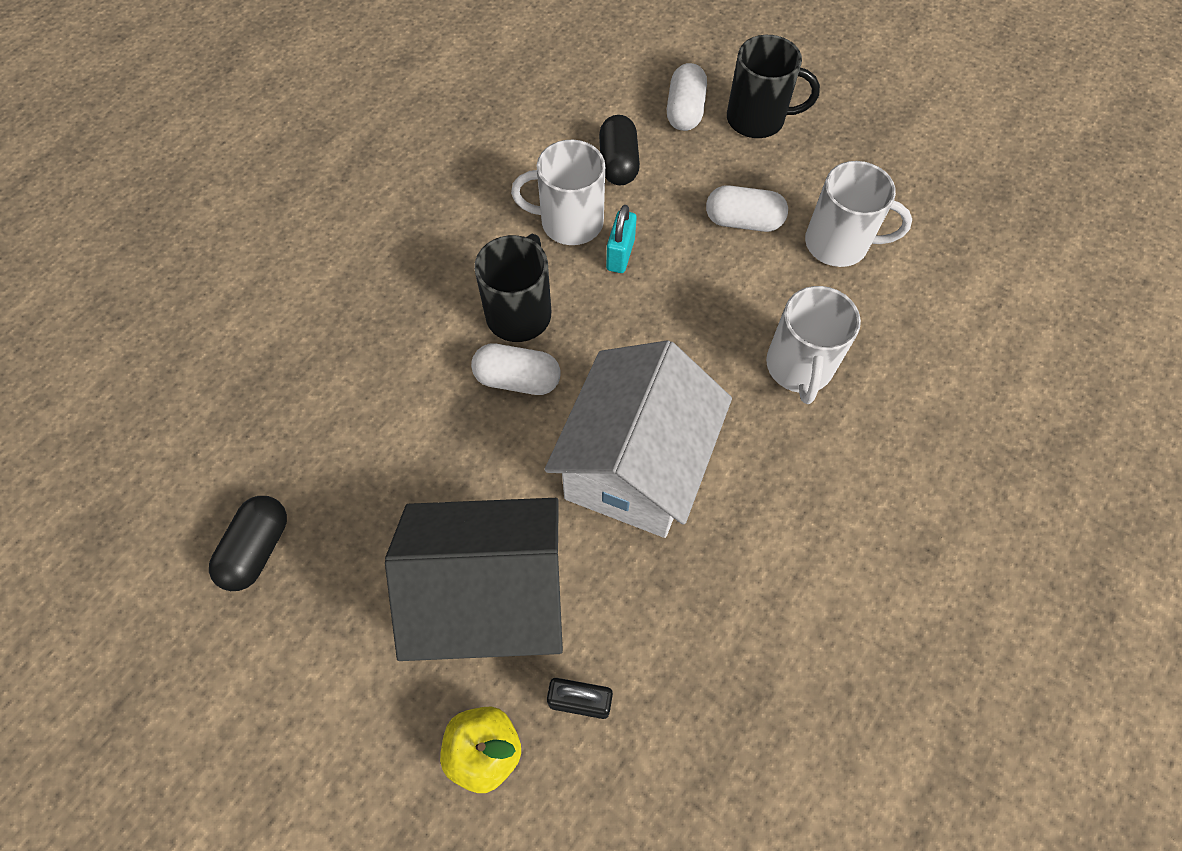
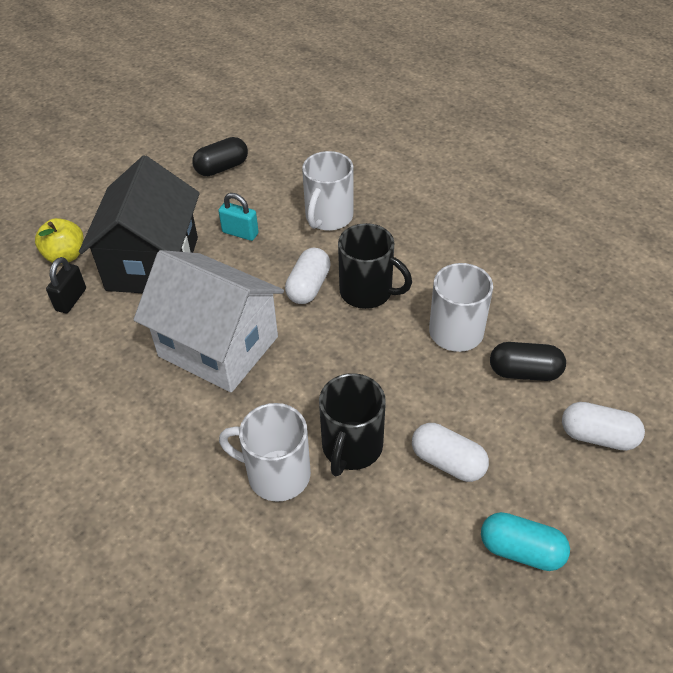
camera: 100 degrees right, 15 degrees down
(258, 549) = (222, 168): black capsule -> black capsule turned 60 degrees counterclockwise
(620, 255) = (417, 361): turquoise padlock -> turquoise padlock (240, 233)
(743, 221) = (448, 462): white capsule -> white capsule turned 75 degrees counterclockwise
(757, 119) = (590, 503): black mug -> black mug (351, 447)
(819, 165) = (521, 550): none -> turquoise capsule
(838, 244) = (412, 543): white mug -> white mug (328, 217)

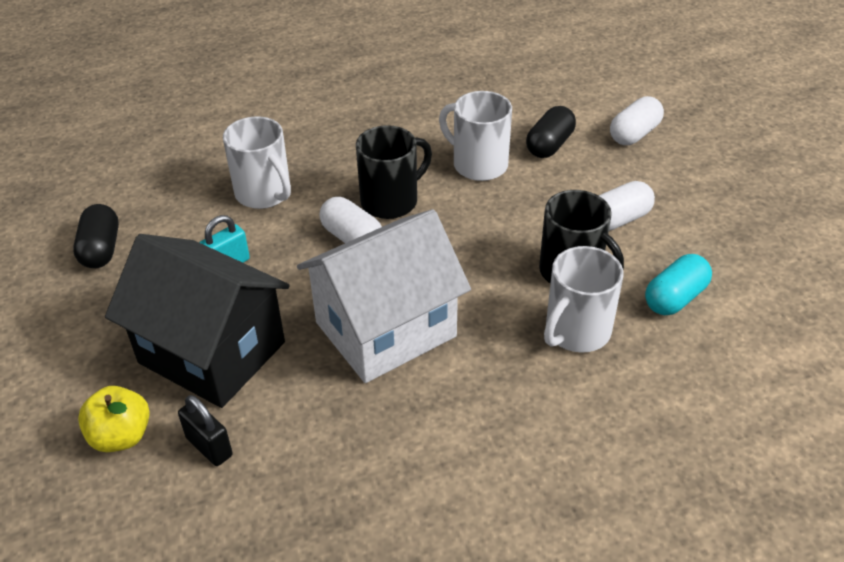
camera: 65 degrees left, 5 degrees down
(521, 550) = (719, 211): turquoise capsule -> turquoise capsule (675, 298)

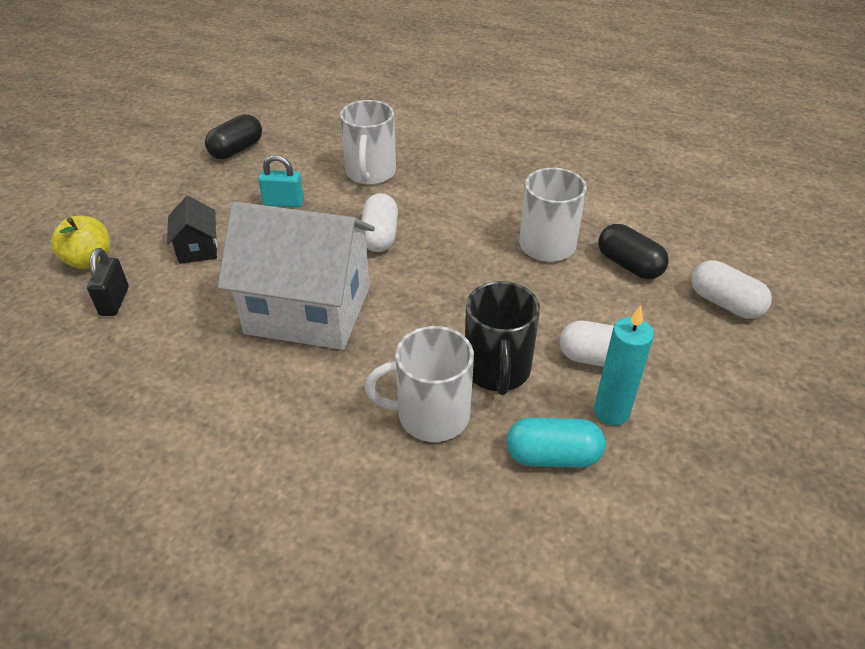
camera: 45 degrees right, 0 degrees up
(212, 352) = (198, 248): black house -> black house, size x0.43
(391, 201) = (443, 229): black mug -> none
(549, 145) = (629, 265): black capsule -> black capsule turned 60 degrees clockwise
(634, 134) = (725, 303): white capsule -> white capsule turned 45 degrees clockwise
(667, 247) = (611, 412): none -> turquoise candle

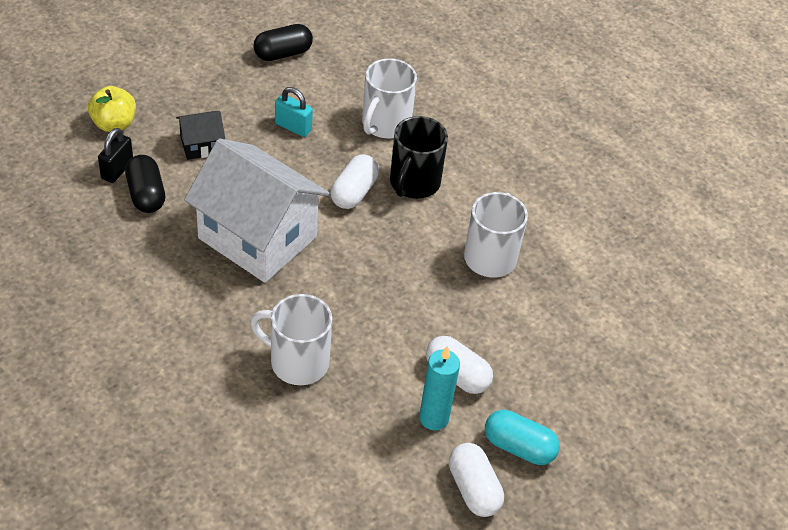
camera: 20 degrees right, 5 degrees up
(198, 248) = (201, 145): black house -> black house turned 60 degrees clockwise
(497, 370) = (370, 349): black mug -> black mug (414, 183)
(552, 456) = (365, 430): turquoise capsule -> turquoise capsule (519, 447)
(629, 265) = (547, 306): black capsule -> black capsule (146, 194)
(725, 303) = (601, 373): white capsule -> white capsule (473, 489)

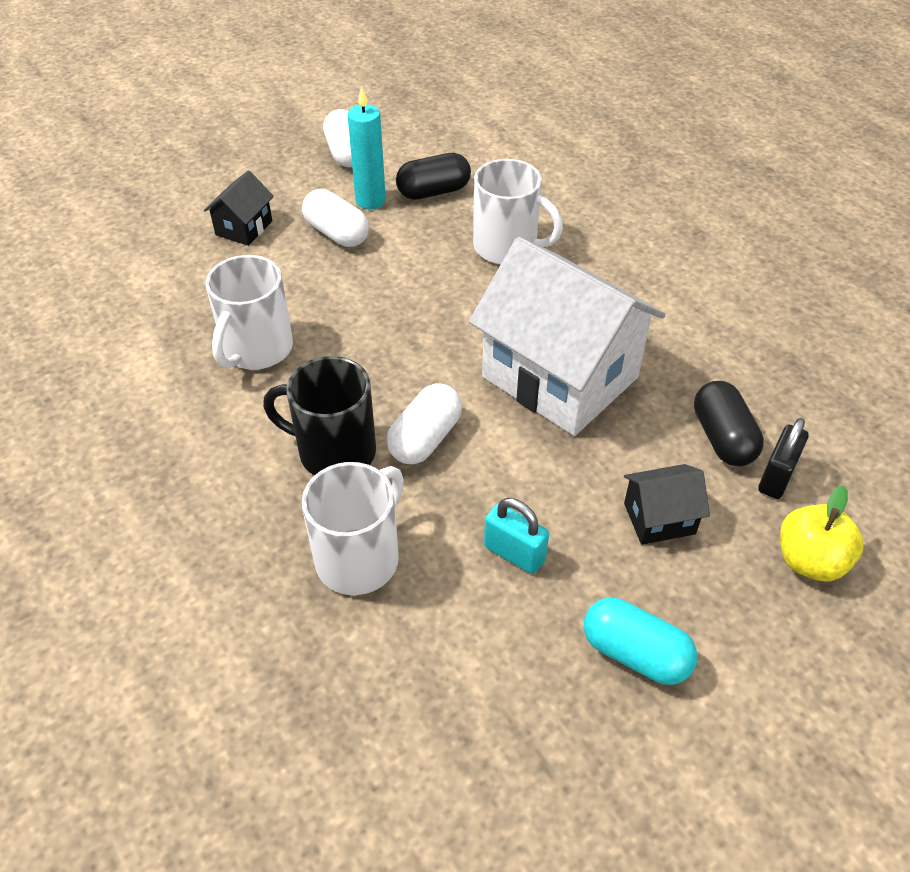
camera: 170 degrees left, 0 degrees up
(283, 54) = (536, 730): black capsule -> black capsule (433, 191)
(414, 183) = (334, 452): black mug -> black mug turned 105 degrees counterclockwise
(519, 447) = (293, 179): turquoise capsule -> turquoise capsule (635, 654)
(544, 379) = (244, 228): none -> black house

